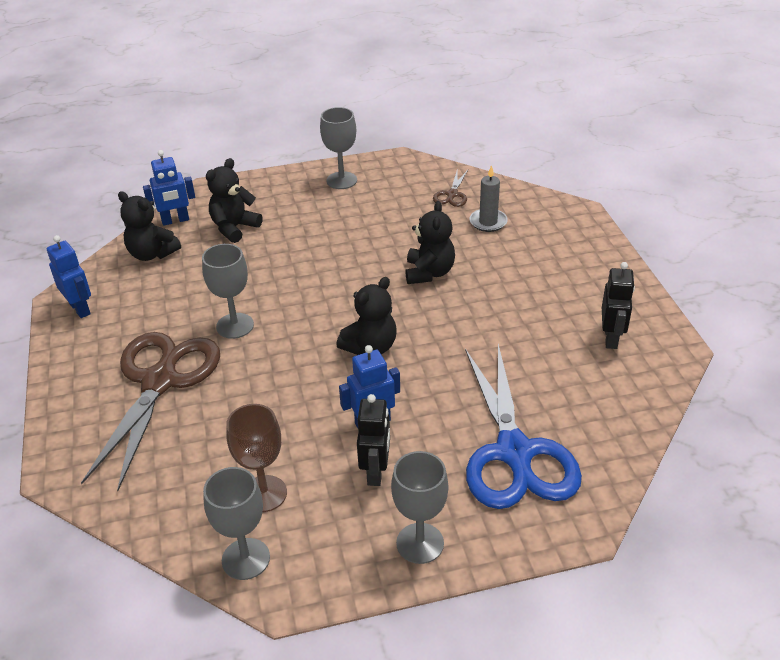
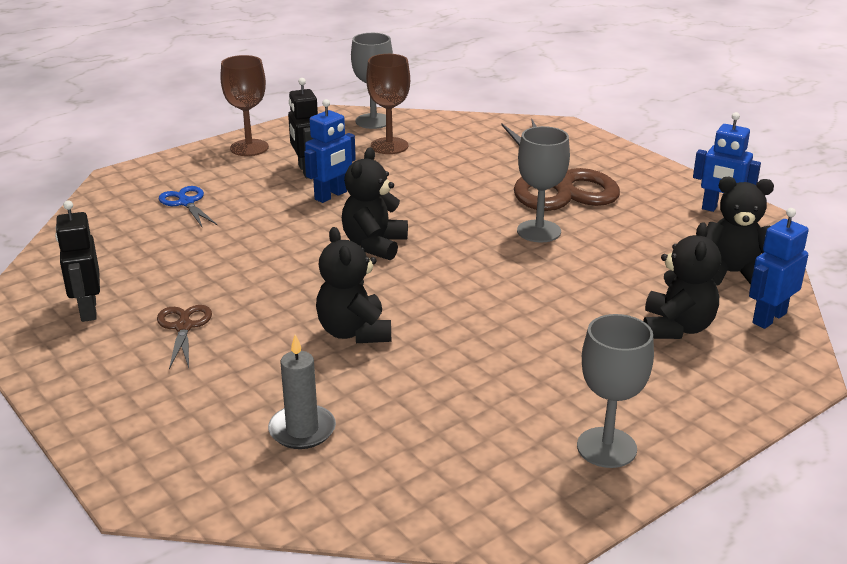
camera: 155 degrees right, 10 degrees down
(420, 543) = (249, 148): grey goblet -> brown goblet
(452, 195) = (390, 469): brown scissors -> brown scissors (183, 326)
(515, 454) = (186, 202): blue scissors -> blue scissors, size x0.42

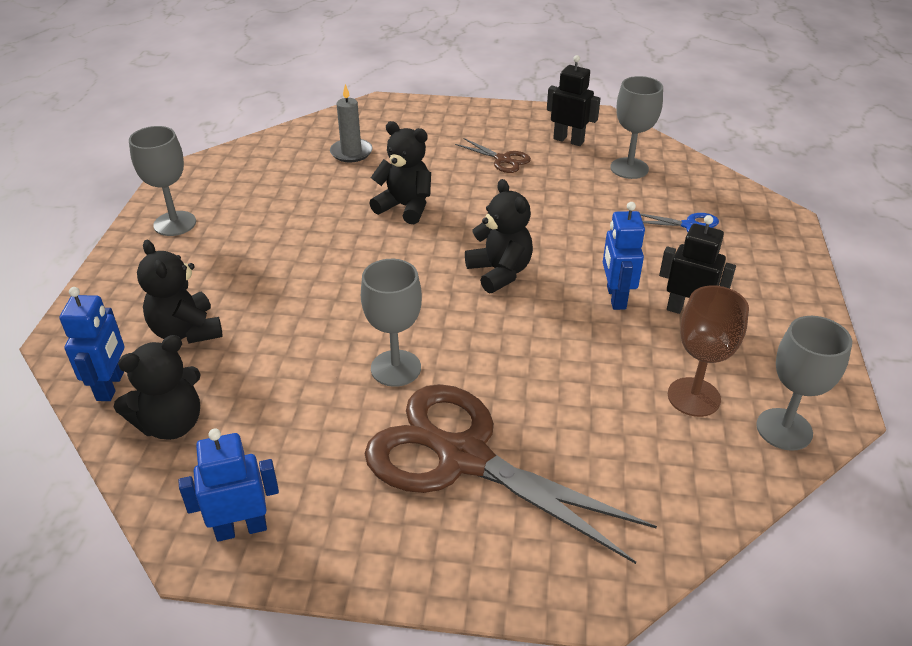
camera: 135 degrees right, 10 degrees up
(113, 258) = (629, 168): none -> grey goblet
(249, 148) = (785, 306): brown goblet -> none

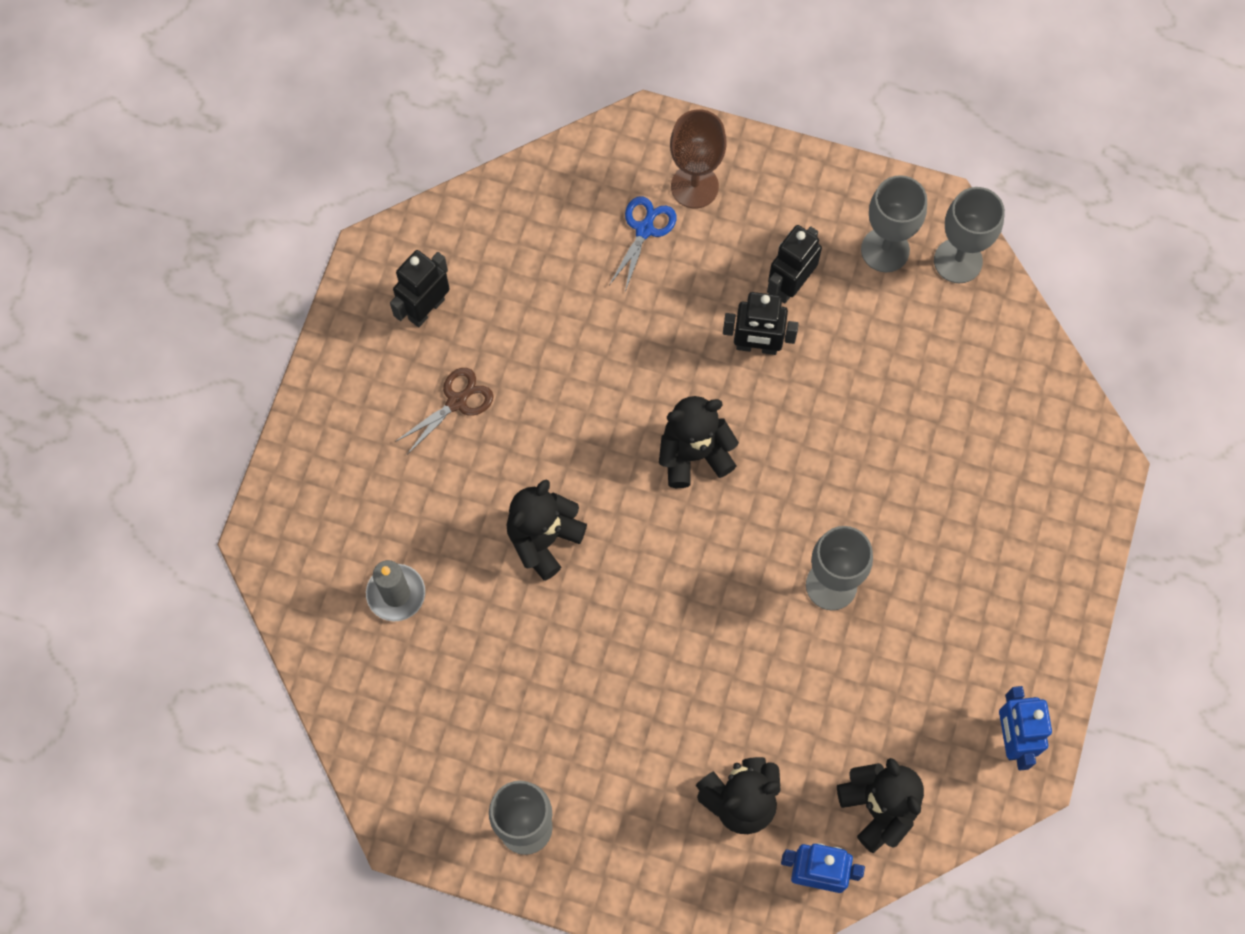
camera: 80 degrees left, 30 degrees up
(461, 457) = (954, 541): brown scissors -> none
(615, 297) = (756, 346): blue robot -> black robot
(629, 168) = (510, 256): grey goblet -> grey goblet (885, 250)
(693, 397) = (909, 321): brown goblet -> brown goblet (694, 186)

